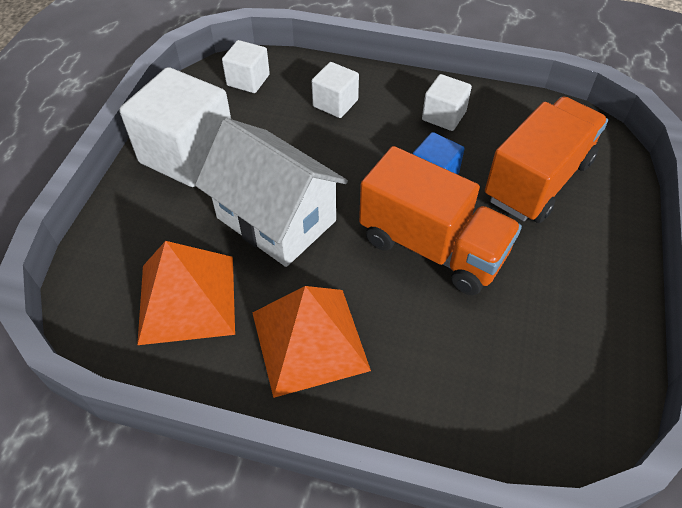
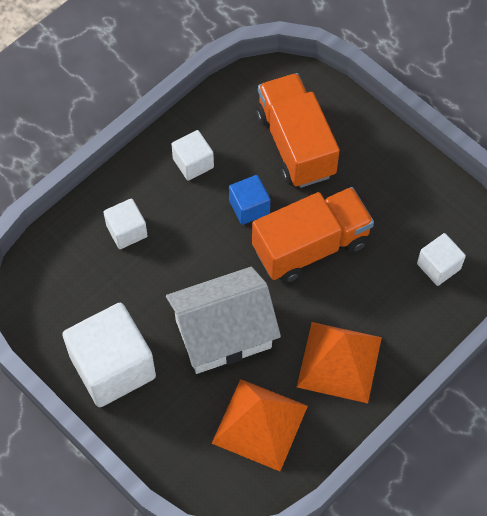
camera: 60 degrees left, 10 degrees up
(248, 80) = (51, 282): white cube -> white cube (438, 266)

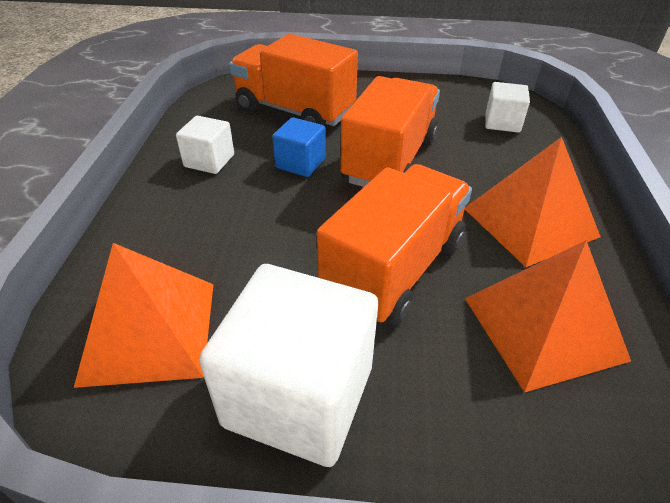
camera: 40 degrees left, 20 degrees down
(73, 281) = (149, 331): none -> orange pyramid
(127, 231) = (183, 244): white cube -> none
(223, 333) = (394, 269): white house -> orange truck

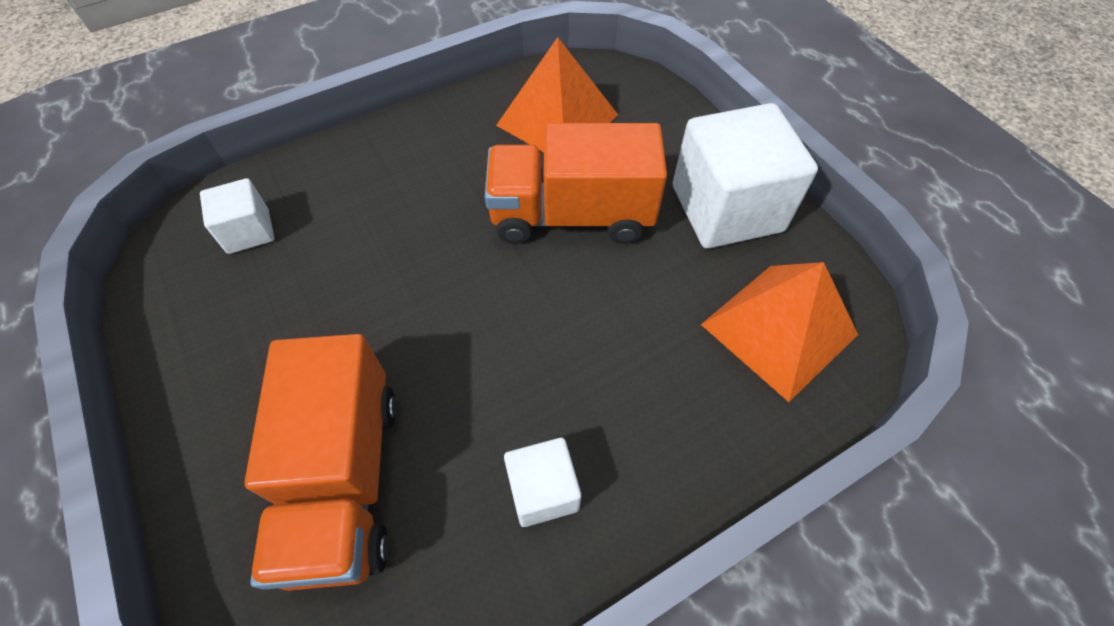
camera: 125 degrees left, 15 degrees up
(300, 163) = (473, 380): blue cube -> none
(389, 160) = (405, 297): orange truck -> none
(530, 222) = (438, 157): orange pyramid -> none

